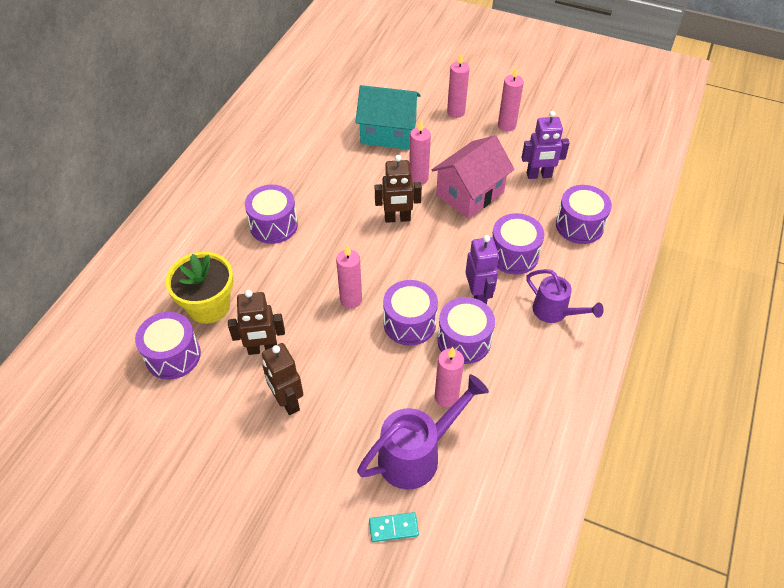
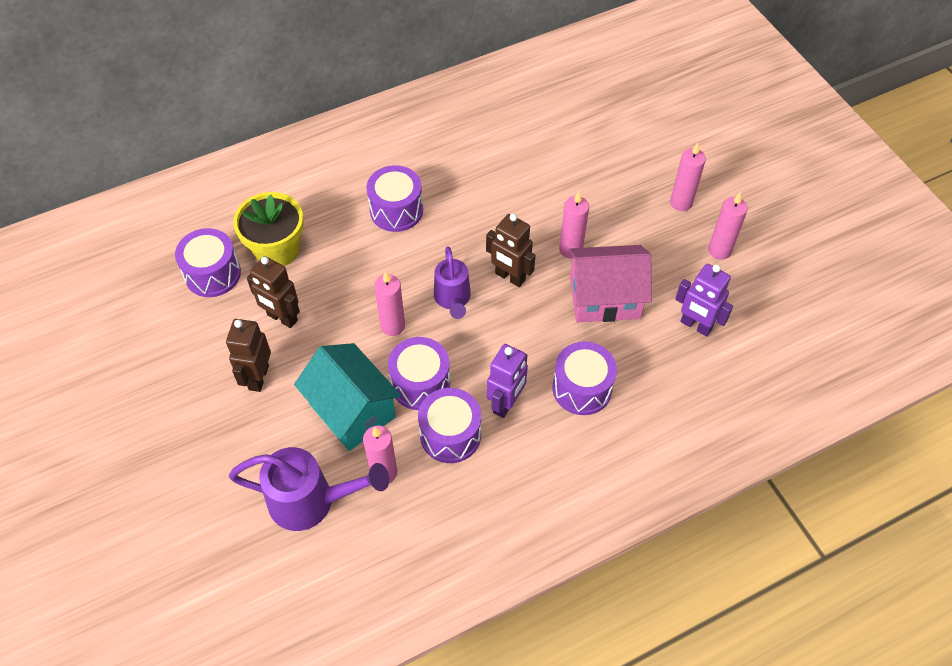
camera: 40 degrees right, 5 degrees up
(388, 133) = (589, 183): turquoise house -> turquoise house (352, 410)
(393, 528) = (235, 544): turquoise domino -> none
(554, 312) = (561, 471): purple watering can -> purple watering can (452, 299)
(579, 225) = (680, 405): purple drum -> none

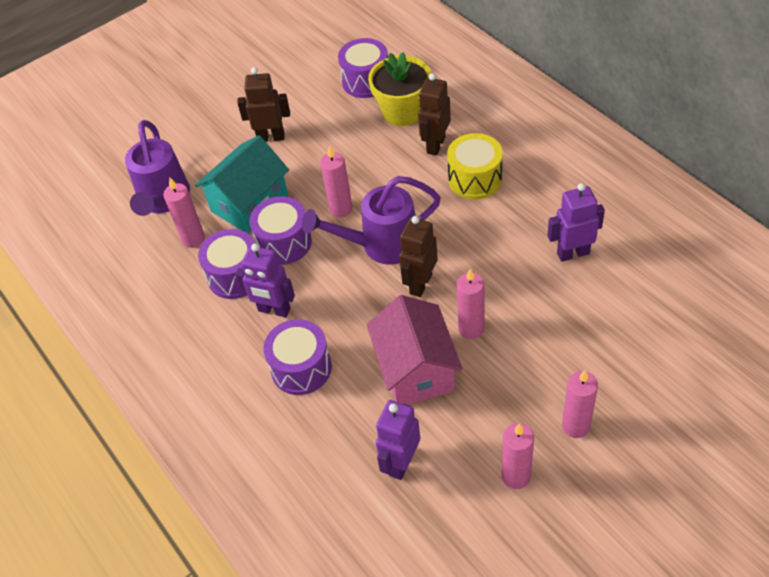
camera: 85 degrees right, 5 degrees down
(282, 318) = (332, 135): brown robot -> brown robot (435, 145)
(396, 210) = (475, 179): purple drum -> yellow drum
(452, 299) = (381, 245): purple watering can -> purple watering can, size x1.53
(509, 162) = (573, 253): none -> purple robot

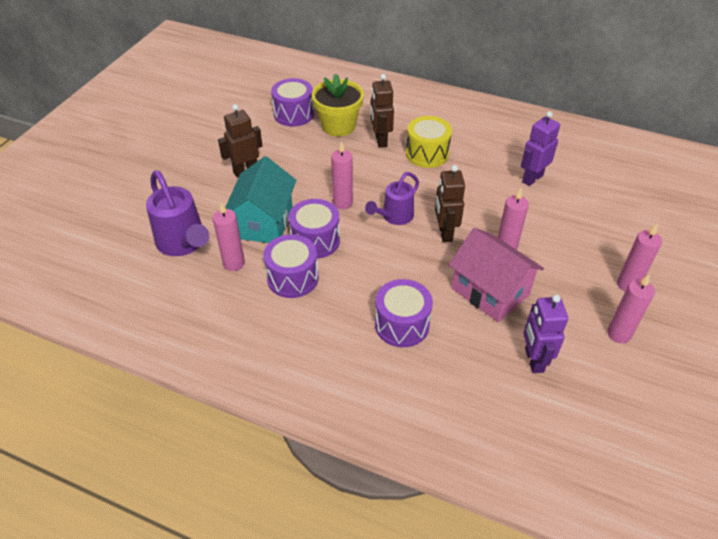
camera: 35 degrees left, 5 degrees down
(274, 310) = (345, 291): purple robot -> none
(381, 245) = (394, 217): purple watering can -> purple watering can, size x0.65

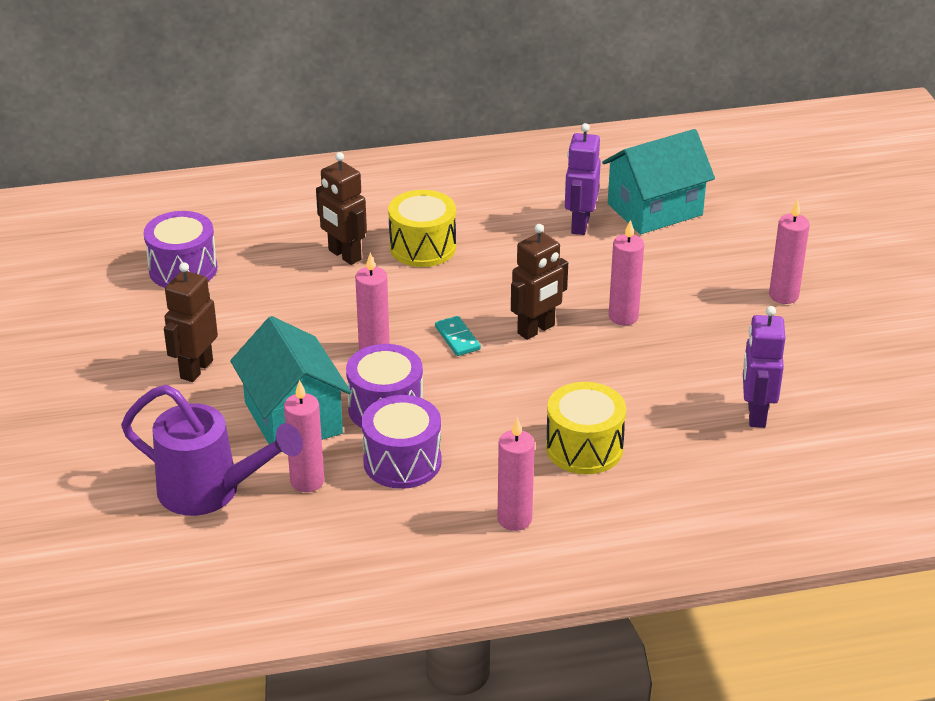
camera: 35 degrees left, 10 degrees down
(338, 126) = (266, 260): yellow flower pot -> none
(394, 217) = (457, 338): purple watering can -> turquoise domino
(402, 324) = (584, 448): purple drum -> yellow drum
(444, 233) = (536, 330): brown robot -> brown robot turned 90 degrees counterclockwise
(490, 291) = (648, 368): pink house -> none
(533, 360) = (756, 414): purple robot -> purple robot turned 45 degrees clockwise
(589, 188) = (655, 209): none -> turquoise house
(618, 334) = (816, 348): pink candle -> pink candle (514, 519)

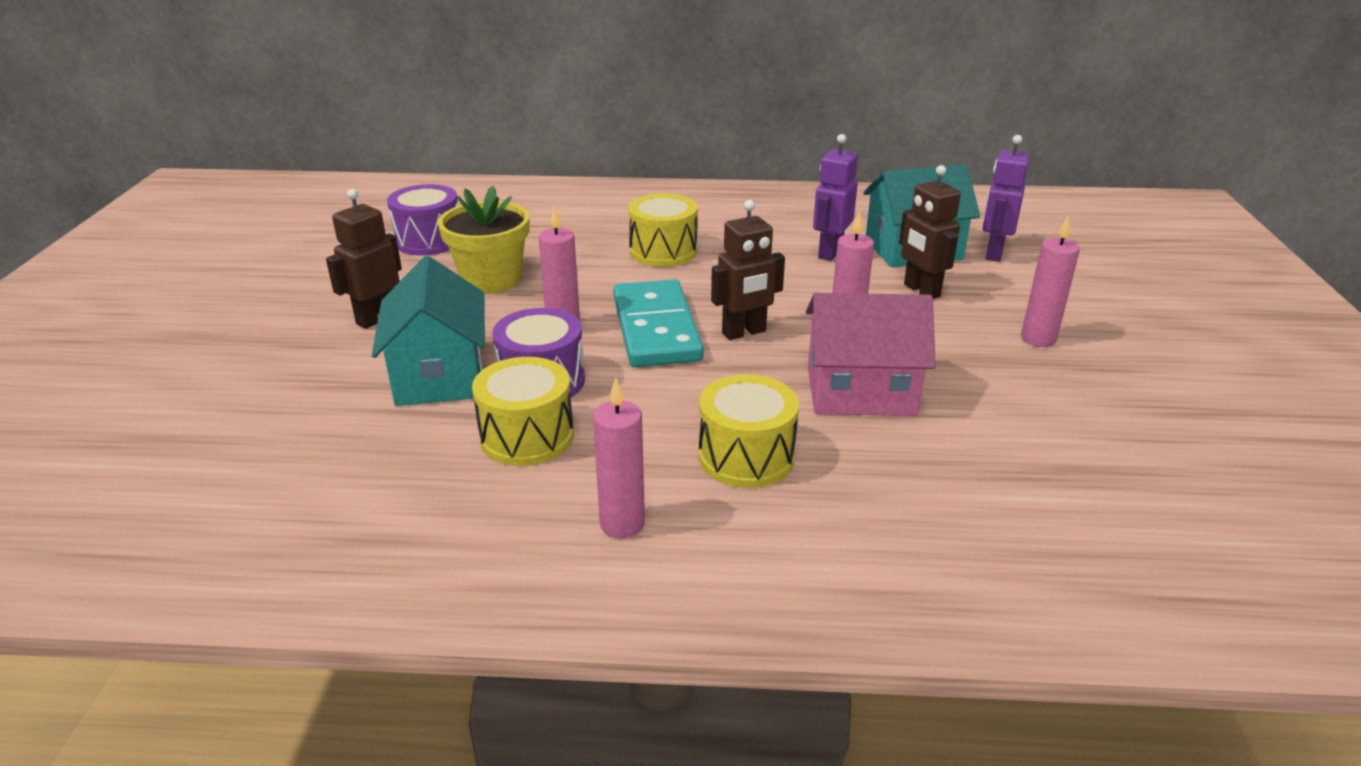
camera: 15 degrees right, 5 degrees down
(210, 491) = (300, 432): purple watering can -> none
(275, 307) = (491, 279): none -> yellow flower pot
(307, 481) = (409, 439): pink candle -> none
(344, 255) = (584, 248): brown robot -> brown robot (921, 291)
(402, 462) = (527, 436): purple drum -> yellow drum
(457, 338) = (655, 329): turquoise domino -> turquoise domino, size x2.40
(653, 373) = (860, 391): none -> pink house
(756, 414) = (975, 454): purple robot -> purple robot (993, 253)

